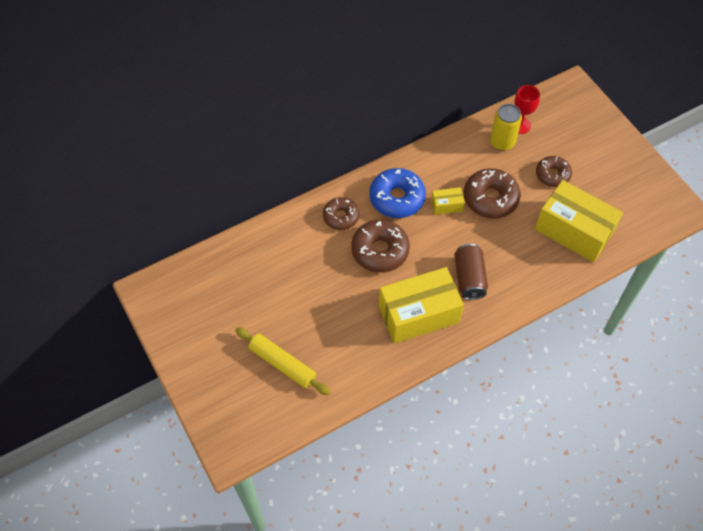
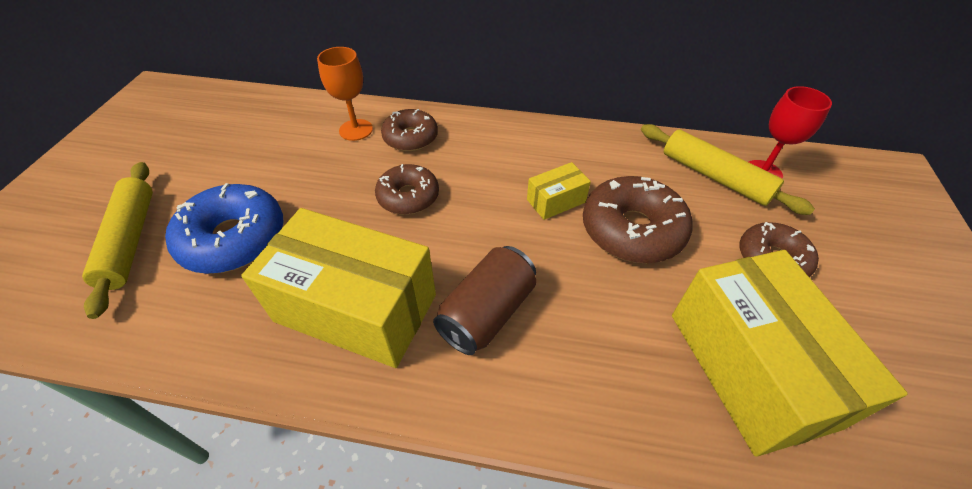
camera: 40 degrees right, 10 degrees down
(306, 232) = (356, 130): none -> orange goblet
(380, 251) = (408, 197): brown donut -> brown donut, size x0.64
(397, 198) = (498, 157): blue donut -> blue donut (234, 239)
(447, 205) = (556, 201): yellow box -> yellow box turned 60 degrees counterclockwise
(502, 142) = (715, 176): yellow can -> yellow rolling pin

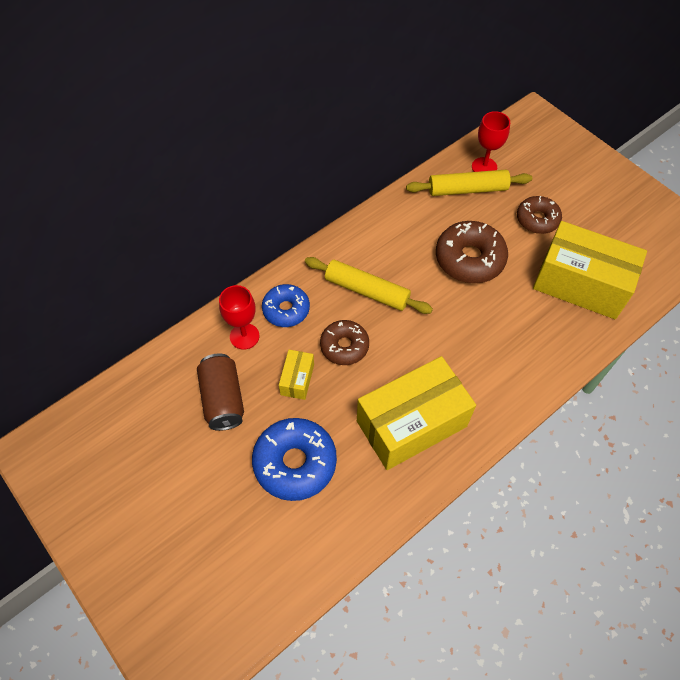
camera: 50 degrees left, 10 degrees up
(130, 240) = (239, 526): yellow rolling pin -> yellow rolling pin (367, 290)
(356, 130) = (244, 336): orange goblet -> red goblet
(410, 137) = (286, 310): brown donut -> blue donut
(487, 313) = (466, 364): brown can -> brown can (223, 399)
(556, 201) = (417, 275): yellow box -> yellow box (297, 379)

